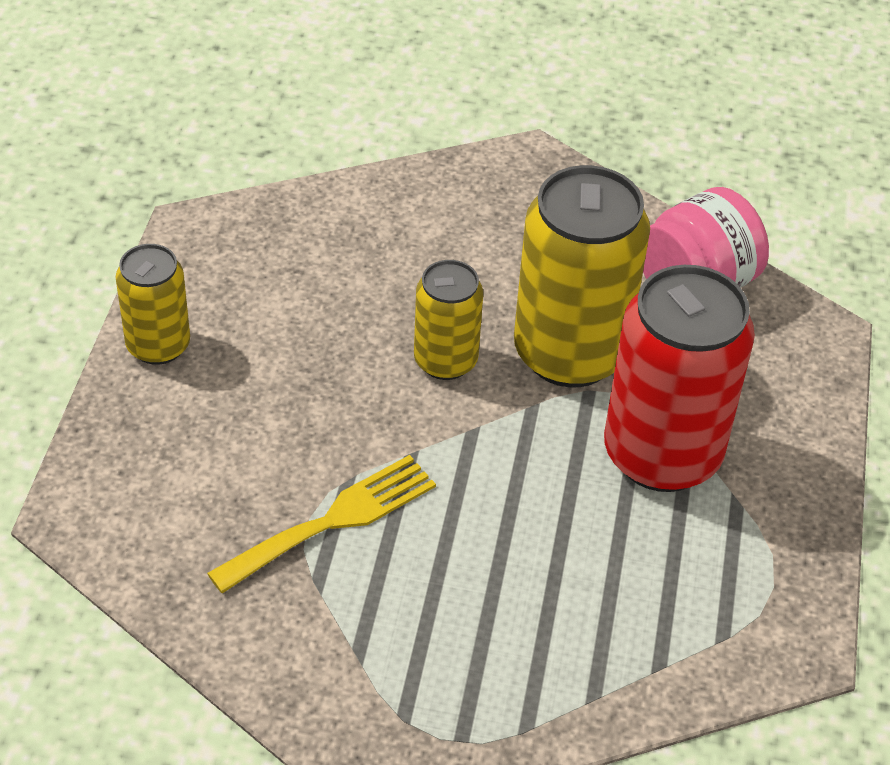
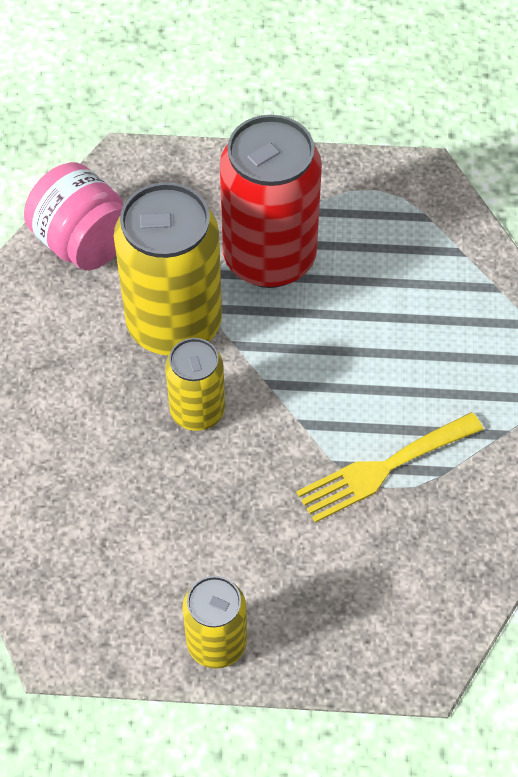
camera: 95 degrees left, 10 degrees up
(333, 521) = (382, 469): yellow fork -> yellow fork turned 75 degrees counterclockwise

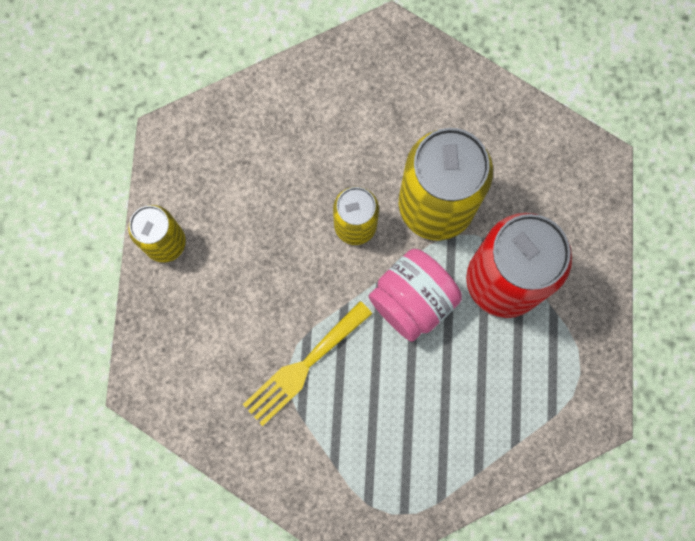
camera: 90 degrees right, 20 degrees up
(83, 242) = (513, 132): pink jar -> pink jar (412, 301)
(382, 469) = (303, 367): yellow fork -> yellow fork turned 105 degrees counterclockwise

